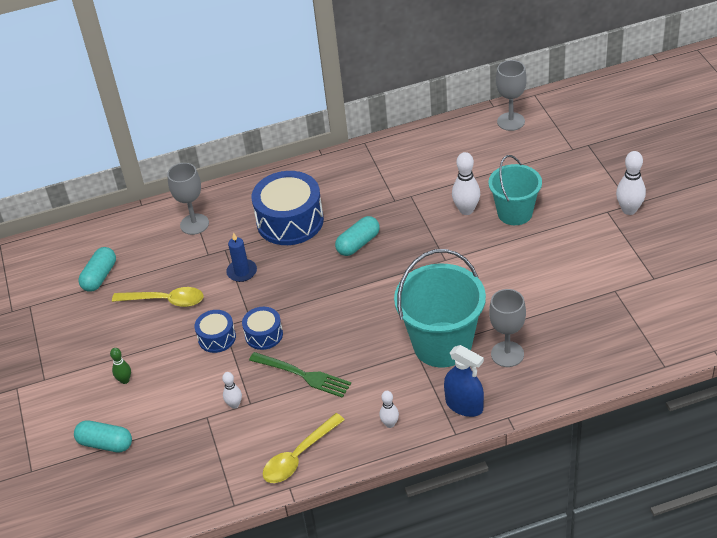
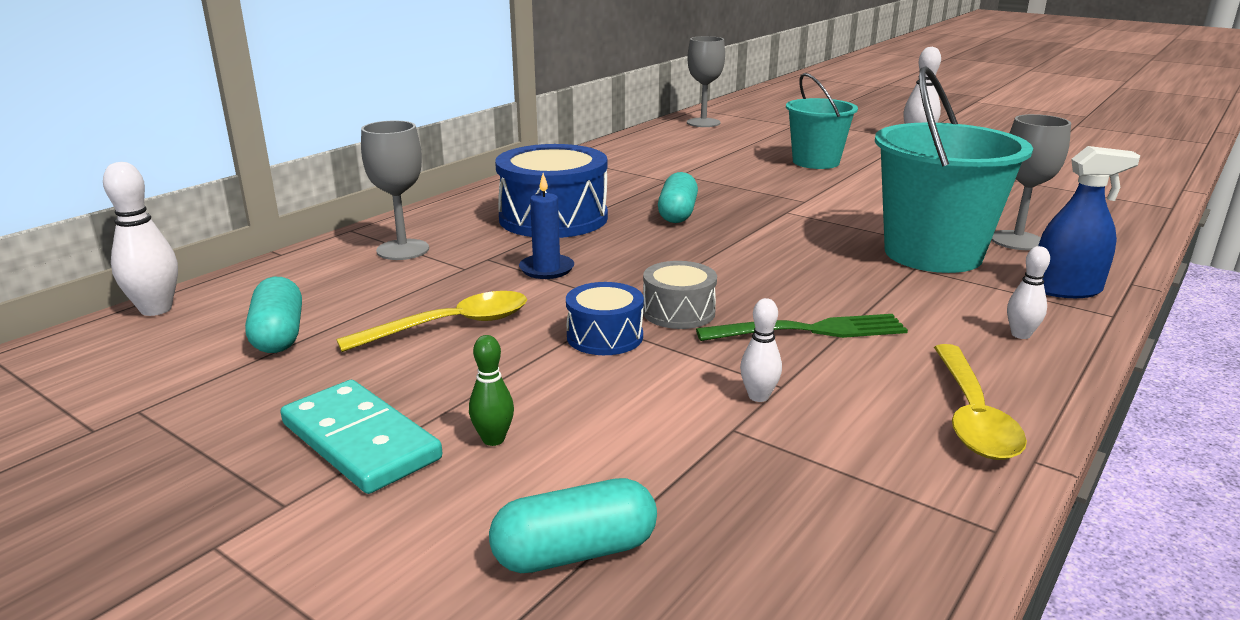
camera: 40 degrees left, 20 degrees down
(84, 359) = (361, 441): none -> turquoise domino
(264, 335) = (678, 312): blue drum -> grey drum
(466, 210) = (761, 170): white bowling pin -> white bowling pin (156, 309)

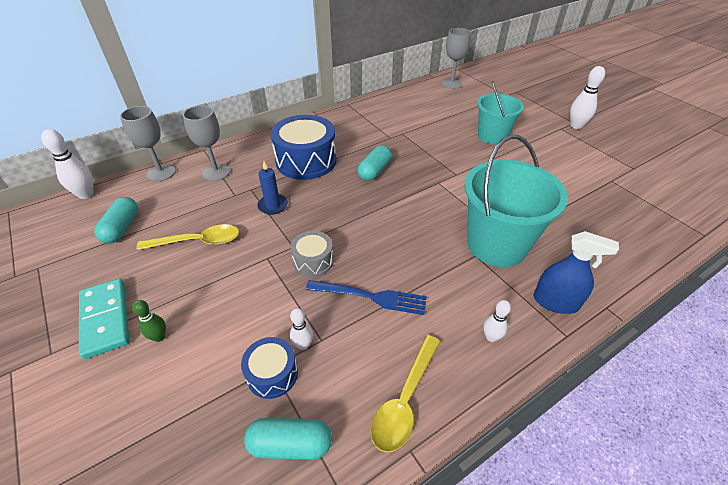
camera: 20 degrees right, 20 degrees up
(575, 552) = (139, 433): turquoise capsule -> turquoise capsule (290, 444)
(605, 336) = (262, 271): blue drum -> blue drum (272, 374)
(809, 330) = (370, 297): green fork -> blue fork
(1017, 240) = (562, 244): grey goblet -> grey goblet (161, 173)

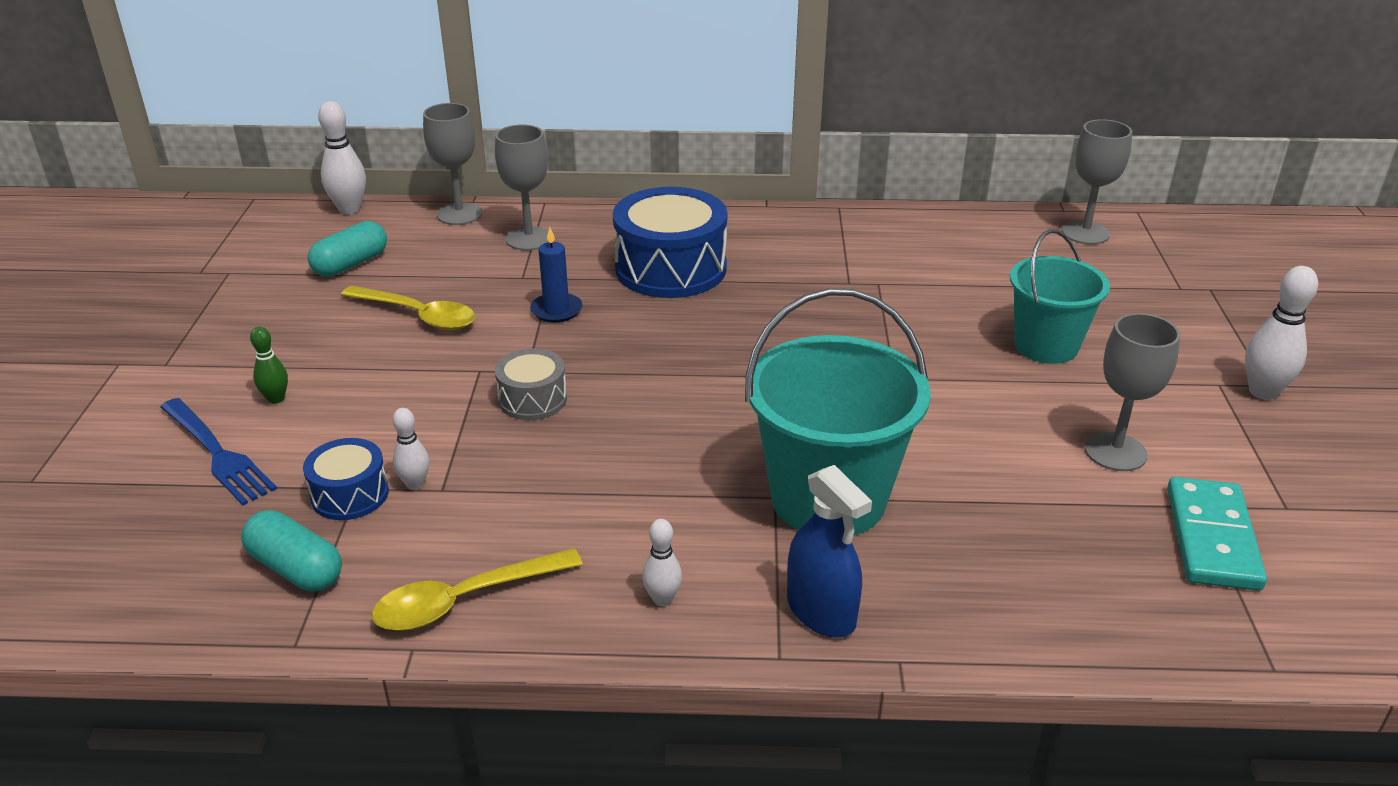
camera: 35 degrees right, 10 degrees down
(106, 319) = (243, 355): turquoise domino -> turquoise domino (1212, 538)
(370, 297) = (557, 474): blue fork -> blue fork (217, 453)
(374, 171) = (760, 321): turquoise capsule -> none
(563, 171) = (1115, 452): none -> grey goblet

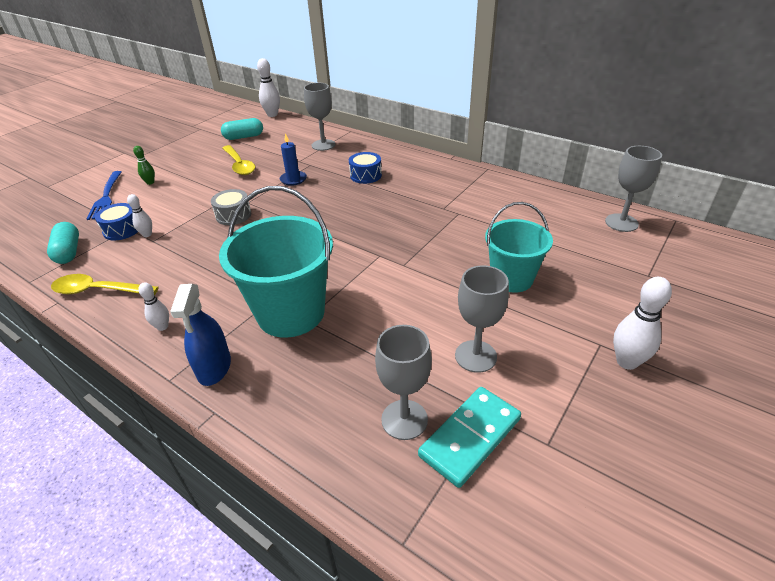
camera: 35 degrees right, 5 degrees up
(459, 214) = (310, 127): grey goblet -> grey goblet (404, 419)
(670, 268) = (365, 175): blue drum -> blue drum, size x0.52

